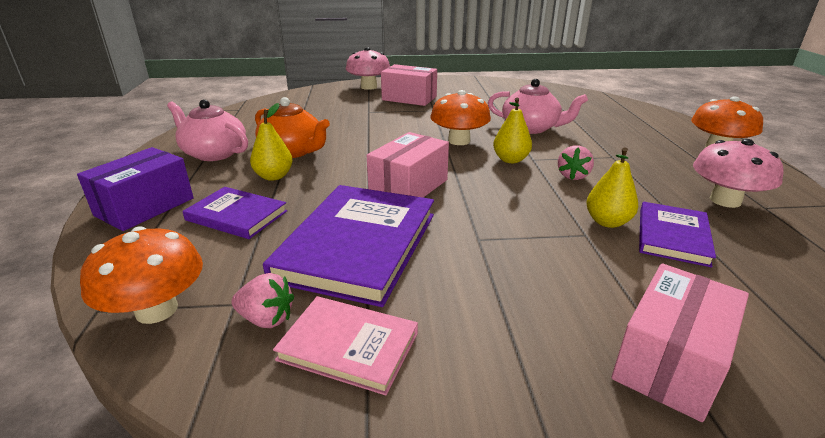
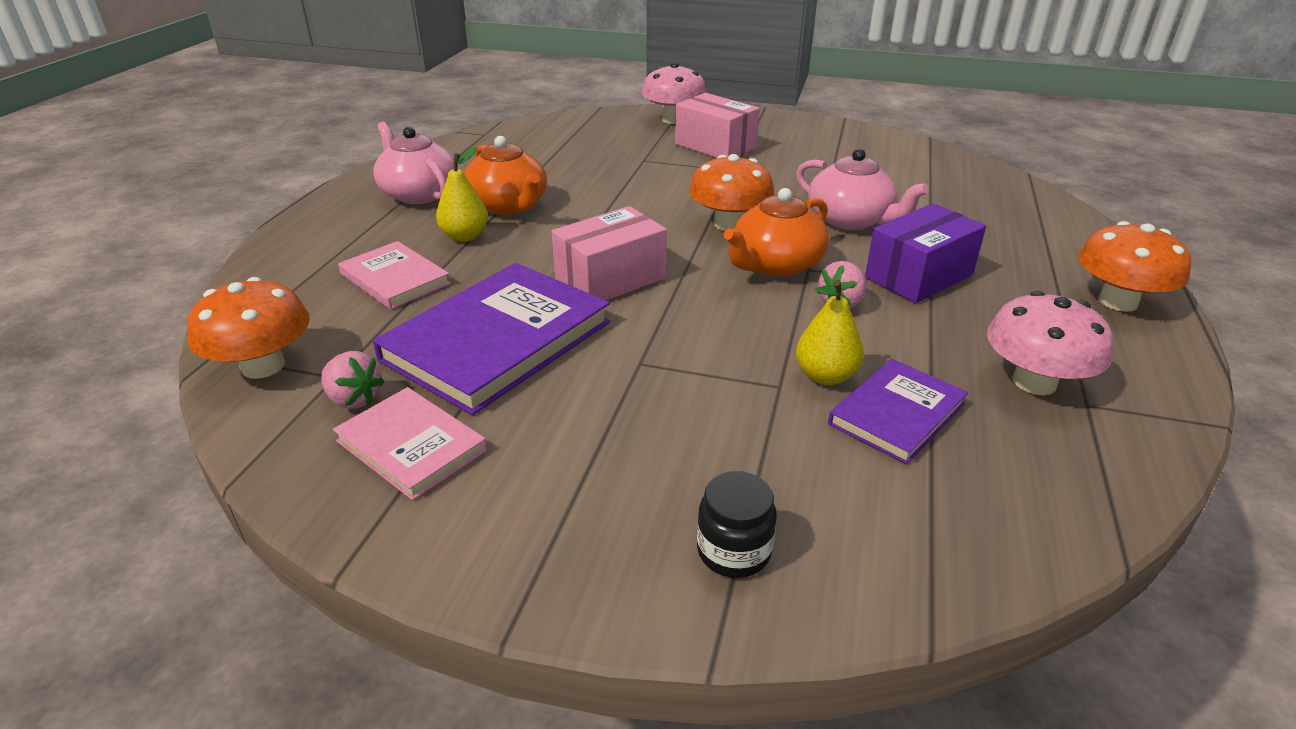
camera: 20 degrees right, 5 degrees up
(145, 207) = (311, 250): purple box -> purple box (919, 276)
(236, 215) = (395, 279): purple book -> pink book
(510, 160) = (775, 264): yellow pear -> orange teapot
(669, 361) = (733, 551): pink box -> black jar

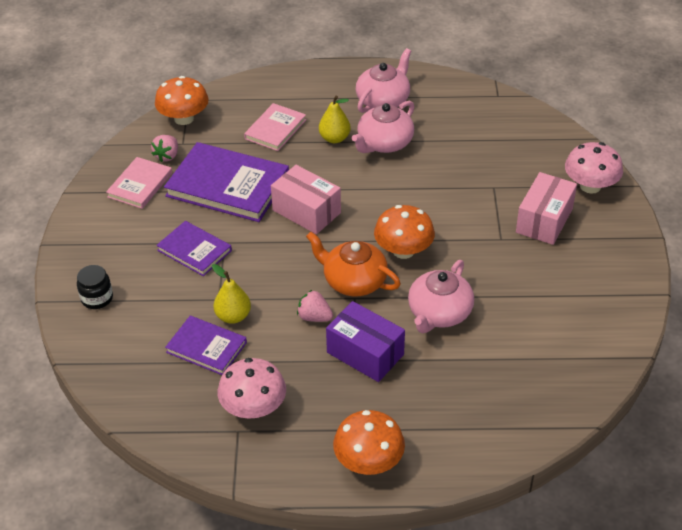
camera: 75 degrees right, 10 degrees up
(508, 206) = (384, 143): orange teapot -> pink teapot
(645, 398) = (194, 250): none -> purple book

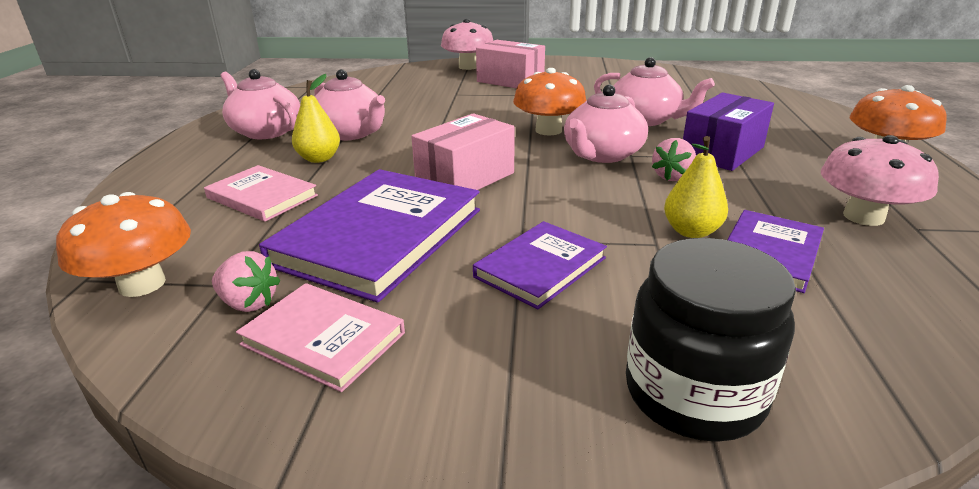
camera: 85 degrees left, 15 degrees down
(97, 298) = (694, 393): black jar -> black jar, size x1.78
(353, 281) = (602, 154): orange teapot -> pink teapot

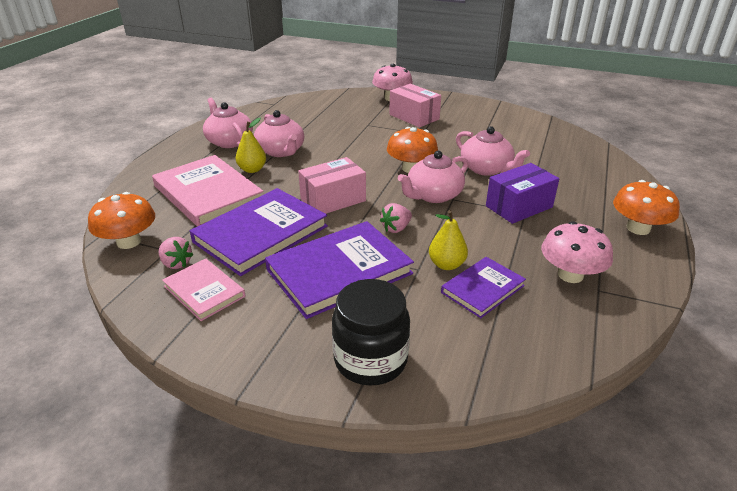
camera: 15 degrees right, 5 degrees up
(262, 197) = (208, 194): pink book -> pink book, size x1.78
(540, 267) = (339, 271): purple book -> purple book, size x1.78
(672, 177) = (467, 221): pink strawberry -> pink strawberry (396, 228)

